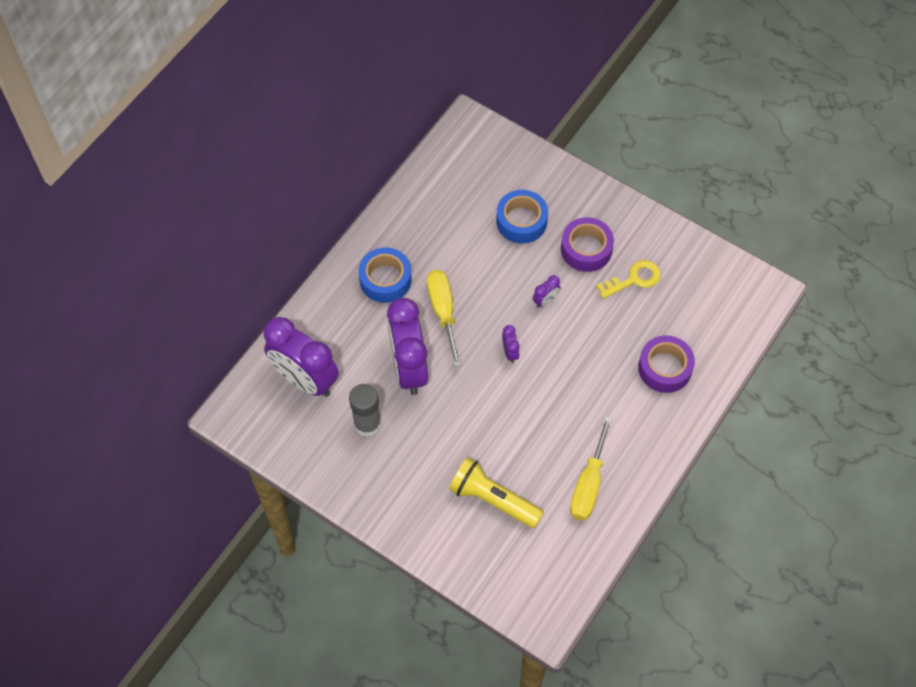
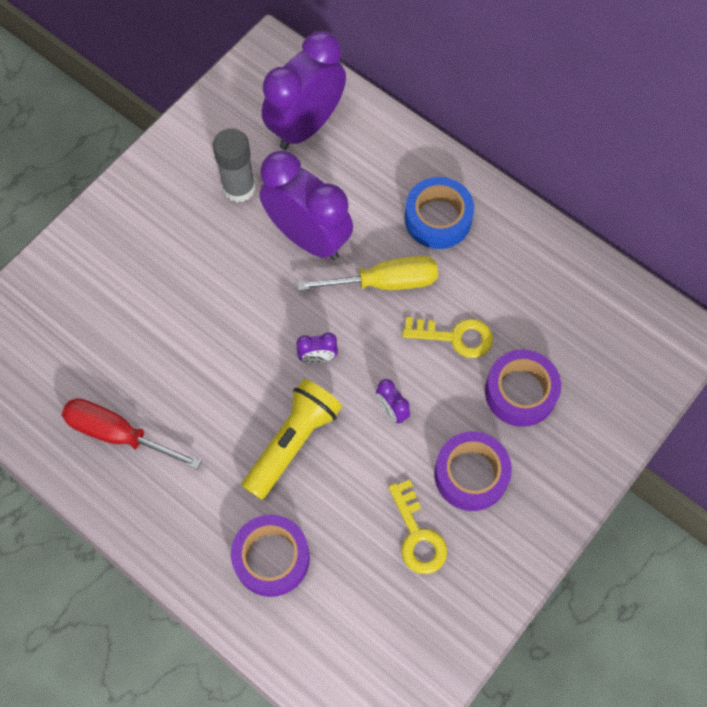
camera: 95 degrees right, 5 degrees up
(409, 368) = (308, 237): purple clock -> purple clock turned 45 degrees clockwise
(483, 263) = (455, 337): none -> yellow key
(492, 499) = (118, 318): yellow flashlight -> yellow flashlight (293, 442)
(521, 221) = (520, 392): blue tape -> purple tape
(588, 484) = (118, 434): yellow screwdriver -> red screwdriver

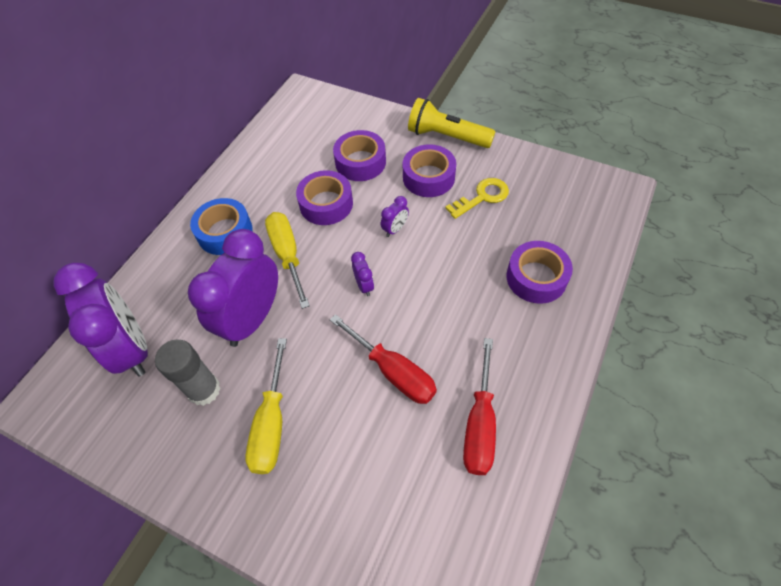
camera: 100 degrees left, 10 degrees down
(184, 244) = (271, 423): none -> yellow screwdriver
(202, 365) = (393, 371): none -> red screwdriver
(293, 442) = (440, 285): yellow flashlight -> yellow flashlight (446, 136)
(306, 126) = (132, 349): purple clock -> purple clock turned 150 degrees counterclockwise
(455, 337) = (326, 204): yellow key -> purple tape

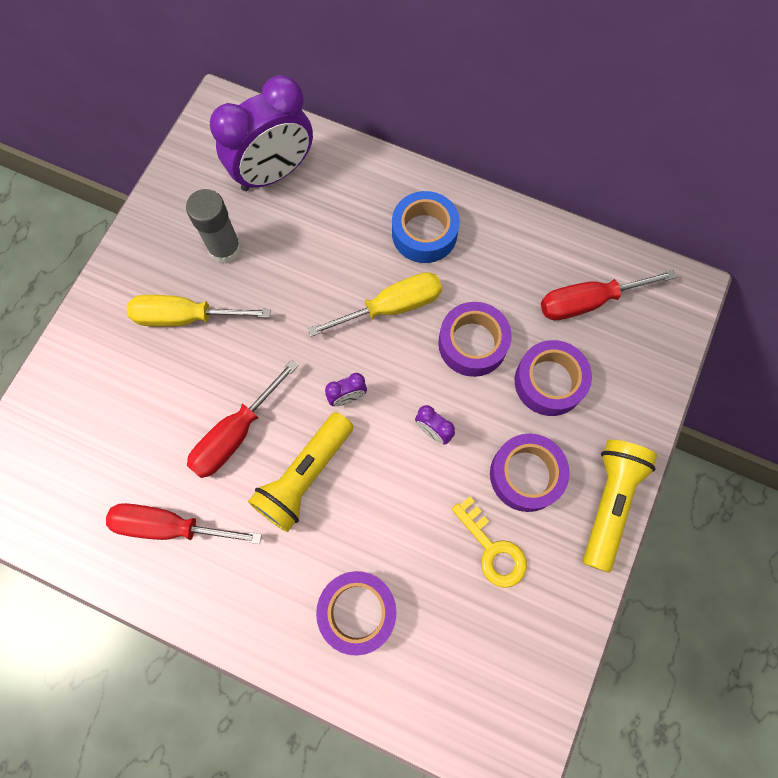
camera: 85 degrees right, 15 degrees up
(252, 319) = (305, 281): purple clock -> none
(302, 139) = (588, 302): none -> red screwdriver
(432, 316) = (304, 477): none -> yellow flashlight

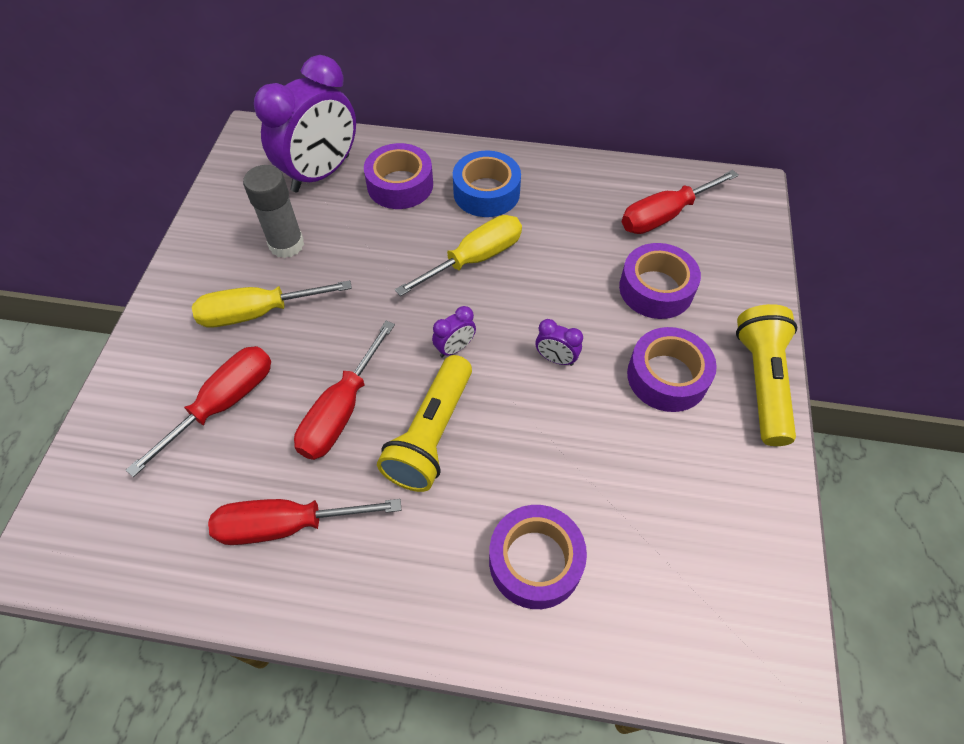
camera: 15 degrees left, 15 degrees down
(140, 402) = (223, 404): none -> red screwdriver
(472, 343) = (567, 273): purple tape -> purple tape (400, 185)
(492, 549) = (660, 456): yellow key -> none

